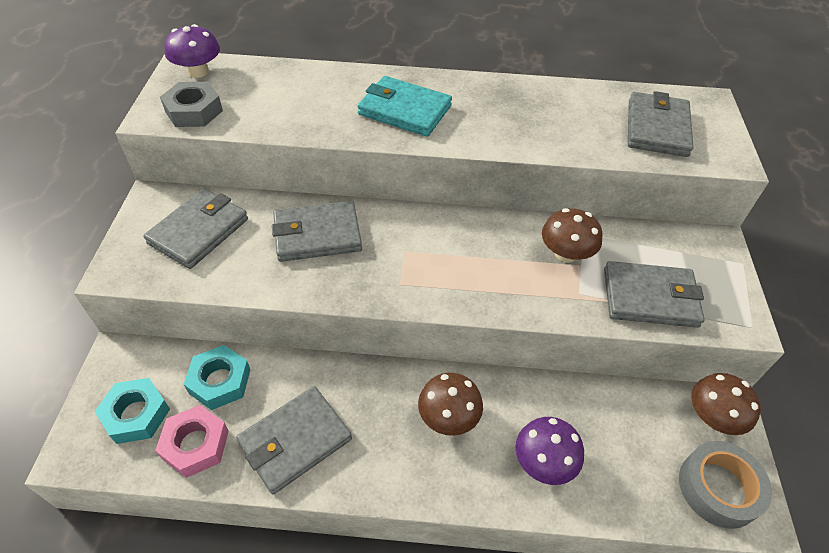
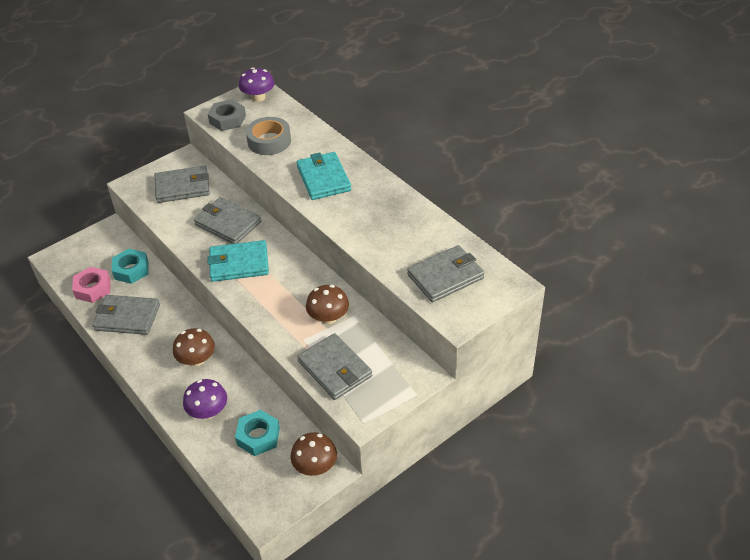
camera: 50 degrees right, 5 degrees down
(136, 414) = (88, 259): turquoise nut -> turquoise nut (258, 436)
(395, 267) = (239, 264): none -> turquoise wallet
(718, 488) = (266, 491): grey tape -> grey tape (269, 141)

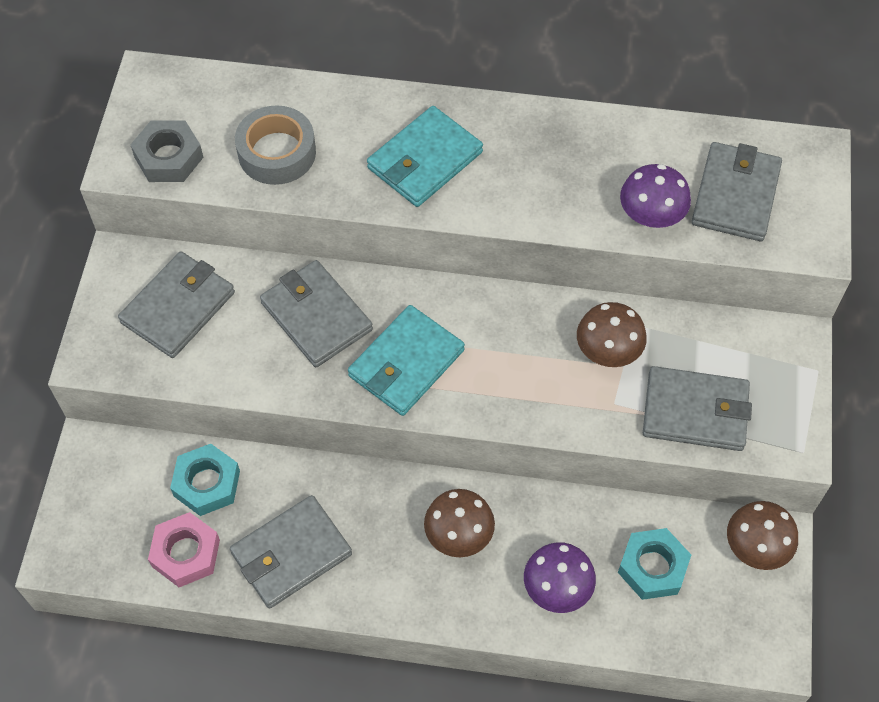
camera: 45 degrees left, 15 degrees up
(228, 223) = (316, 316): grey wallet -> grey wallet turned 60 degrees clockwise
(258, 97) = (168, 91): purple mushroom -> purple mushroom (651, 215)
(323, 178) = (425, 160): turquoise wallet -> turquoise wallet turned 75 degrees counterclockwise

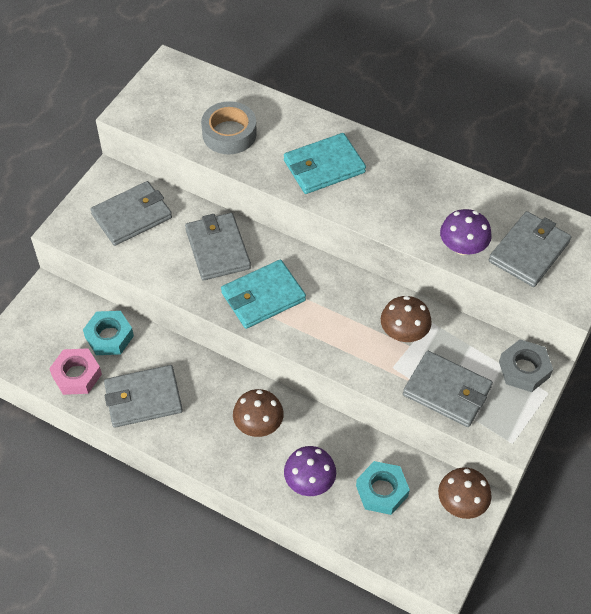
camera: 20 degrees right, 5 degrees down
(168, 157) = (159, 117): grey nut -> grey nut (524, 369)

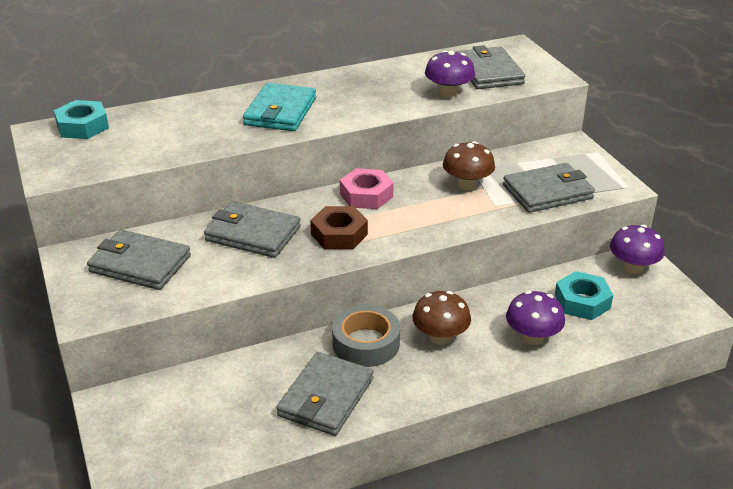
camera: 50 degrees left, 20 degrees down
(76, 375) = (239, 432): pink nut -> pink nut (366, 195)
(109, 336) = (224, 384): turquoise nut -> turquoise nut (82, 126)
(132, 216) = (140, 264): grey wallet -> grey wallet turned 75 degrees counterclockwise
(229, 134) = (170, 137): grey tape -> grey tape (366, 343)
(263, 297) = (339, 234): turquoise wallet -> brown nut
(461, 503) = (633, 267): brown mushroom -> purple mushroom
(524, 369) = (565, 151): grey nut -> none

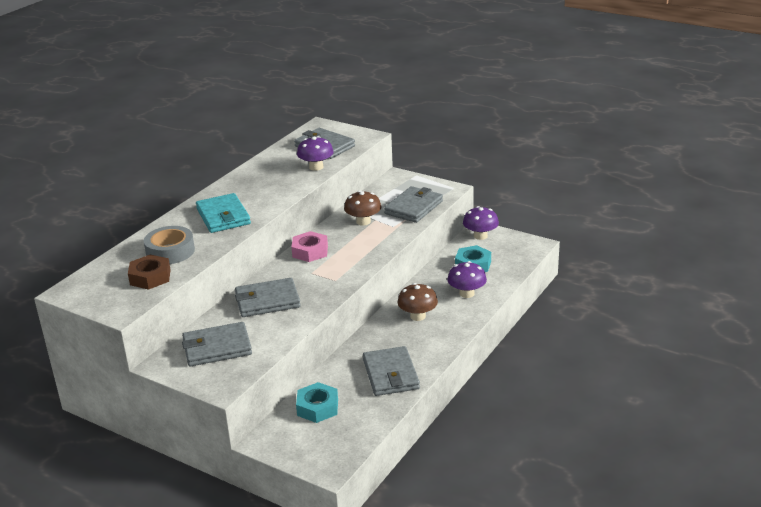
camera: 35 degrees left, 5 degrees down
(82, 126) = (94, 277): turquoise nut -> turquoise nut (317, 407)
(339, 234) = (321, 278): brown nut -> brown nut (150, 277)
(366, 343) = (380, 338): grey tape -> grey tape (170, 251)

